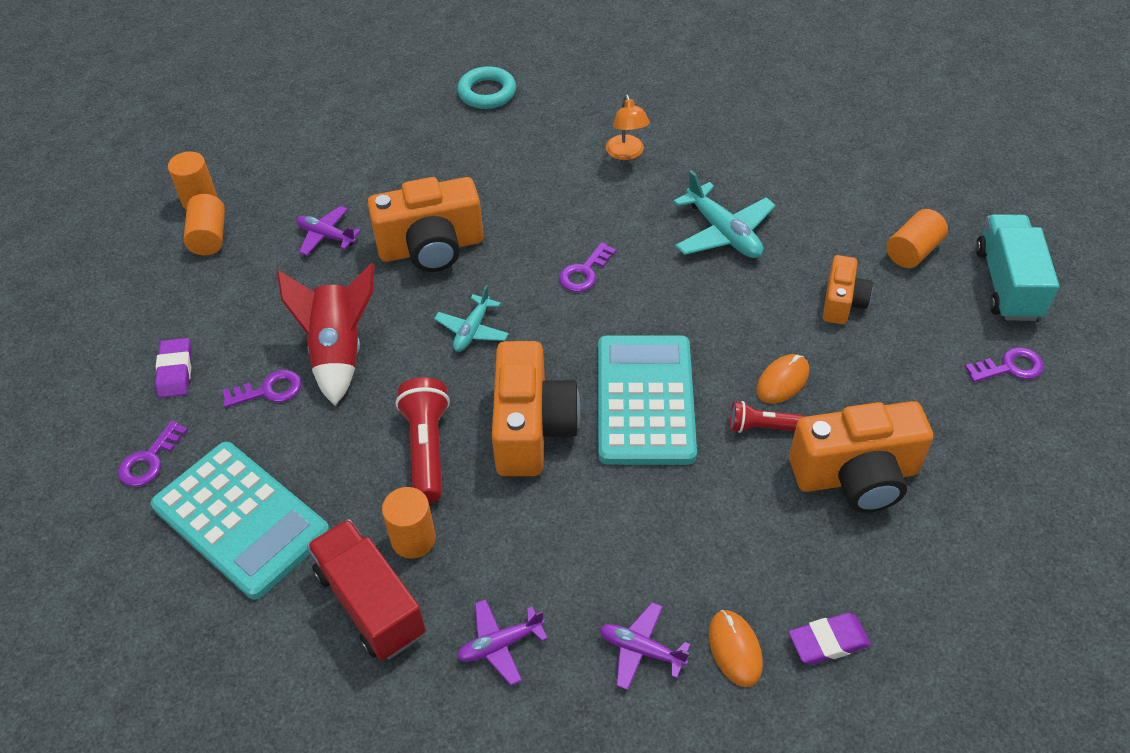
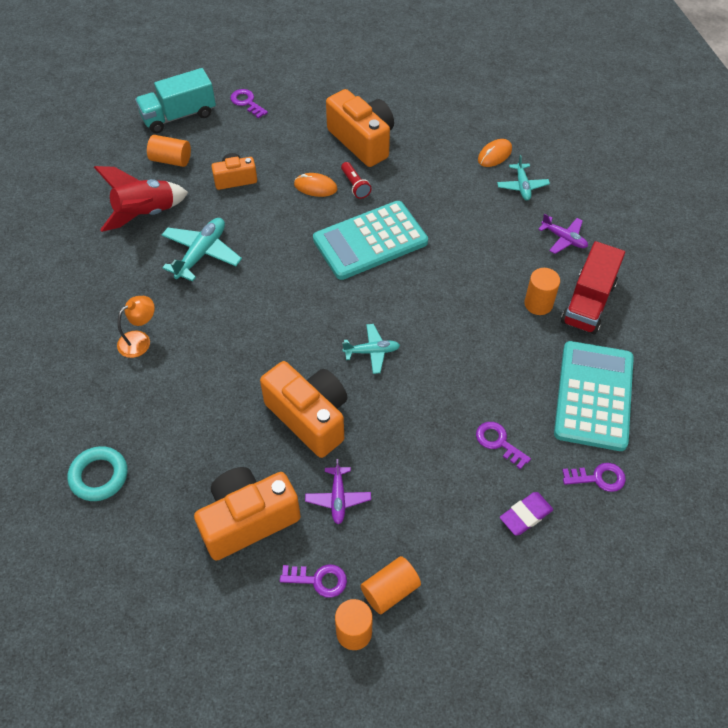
camera: 120 degrees left, 5 degrees up
(338, 352) = (440, 420): red rocket -> red rocket (146, 214)
(427, 448) = (477, 328): red flashlight -> none
(531, 428) = (427, 285): orange camera -> orange camera (248, 520)
(584, 272) = (282, 313): purple key -> purple key (319, 580)
(641, 650) = (522, 186): purple plane -> turquoise plane
(828, 641) = (465, 126): purple eraser -> none

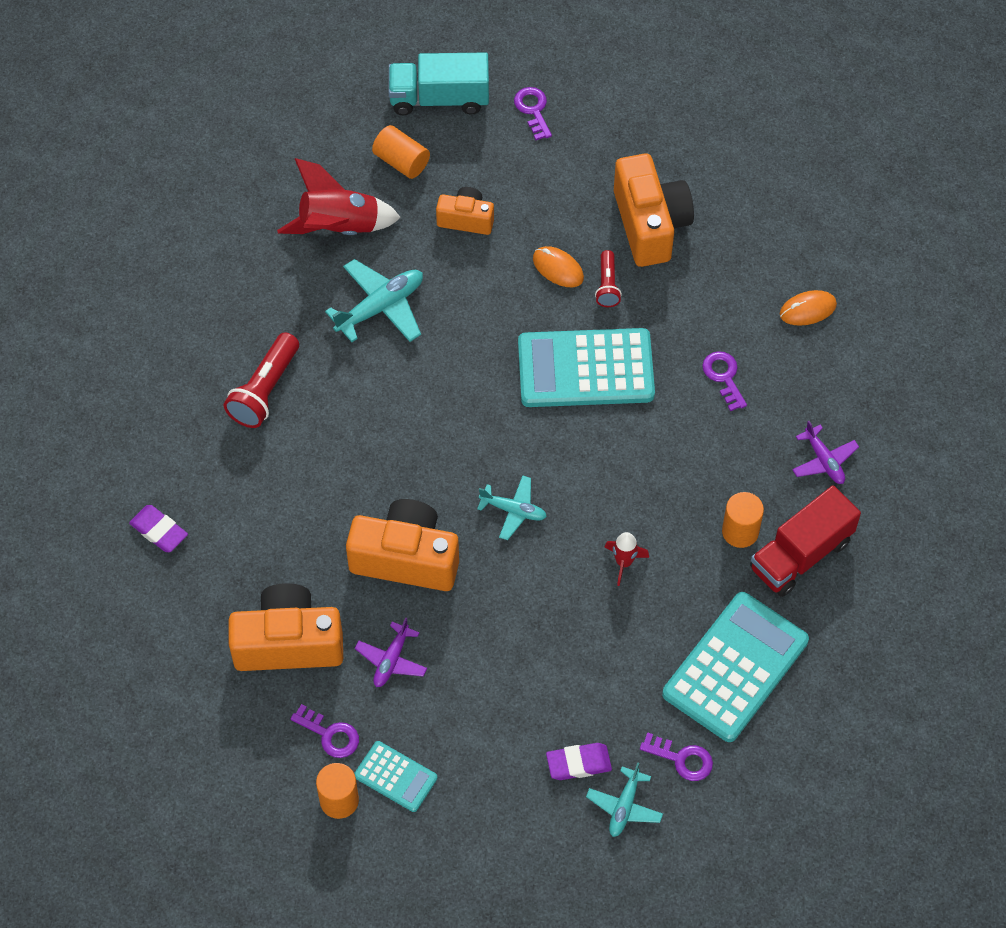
camera: 25 degrees right, 5 degrees up
(99, 476) = (159, 531): turquoise ring -> purple eraser
(140, 340) = (265, 390): orange lamp -> red flashlight
(309, 417) = (406, 558): orange camera -> orange camera turned 60 degrees counterclockwise
(390, 591) = (396, 777): orange cylinder -> turquoise calculator
(471, 356) = (624, 563): none -> red rocket
(498, 442) = (596, 674): purple key -> purple key (724, 377)
(522, 186) = (816, 368): turquoise plane -> turquoise plane (624, 806)

